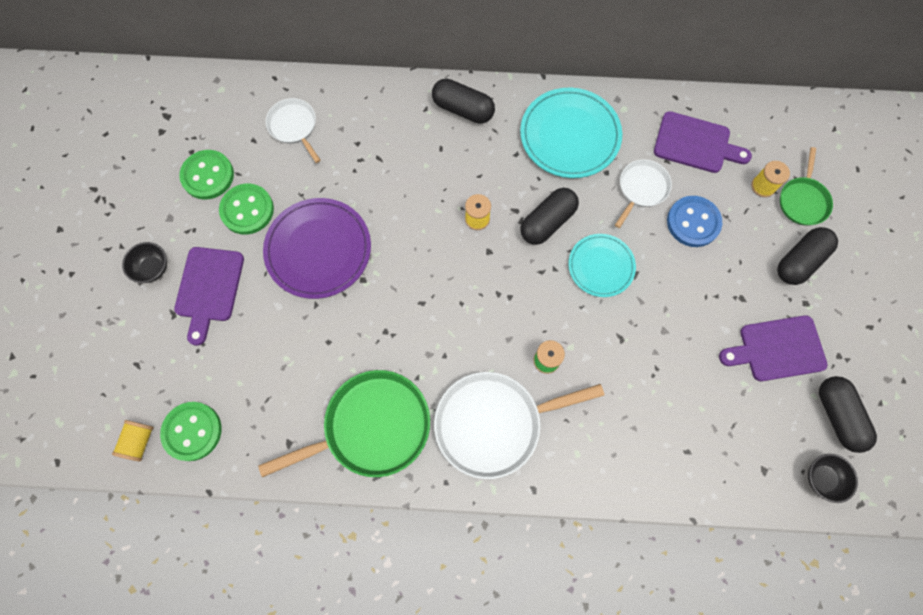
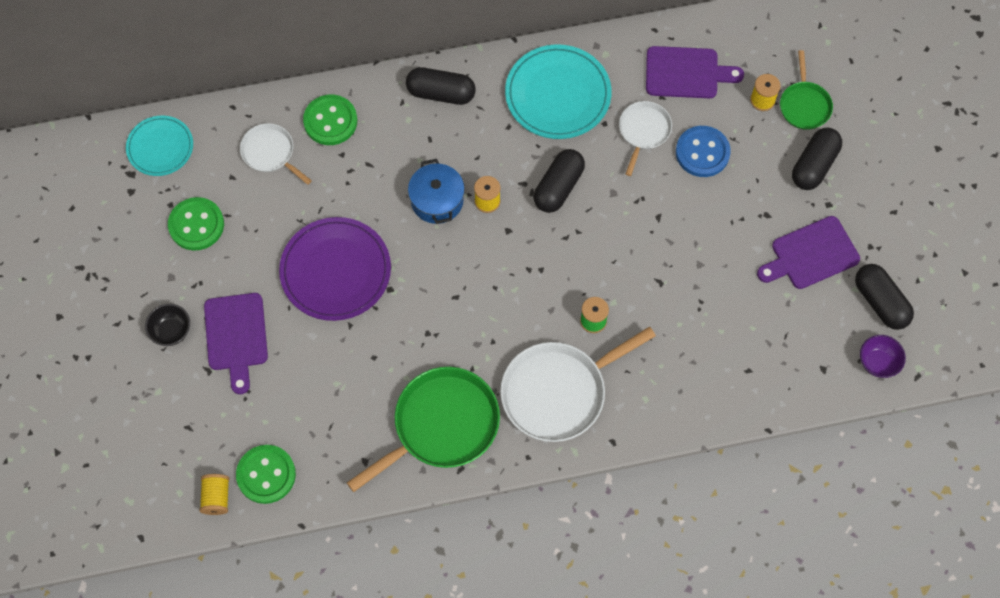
camera: 15 degrees left, 5 degrees down
(247, 210) = (249, 249): green button -> green button (330, 121)
(431, 207) = (437, 200): none -> blue pot
(601, 266) = (622, 218): turquoise plate -> turquoise plate (160, 147)
(822, 478) = (878, 362): black bowl -> purple bowl

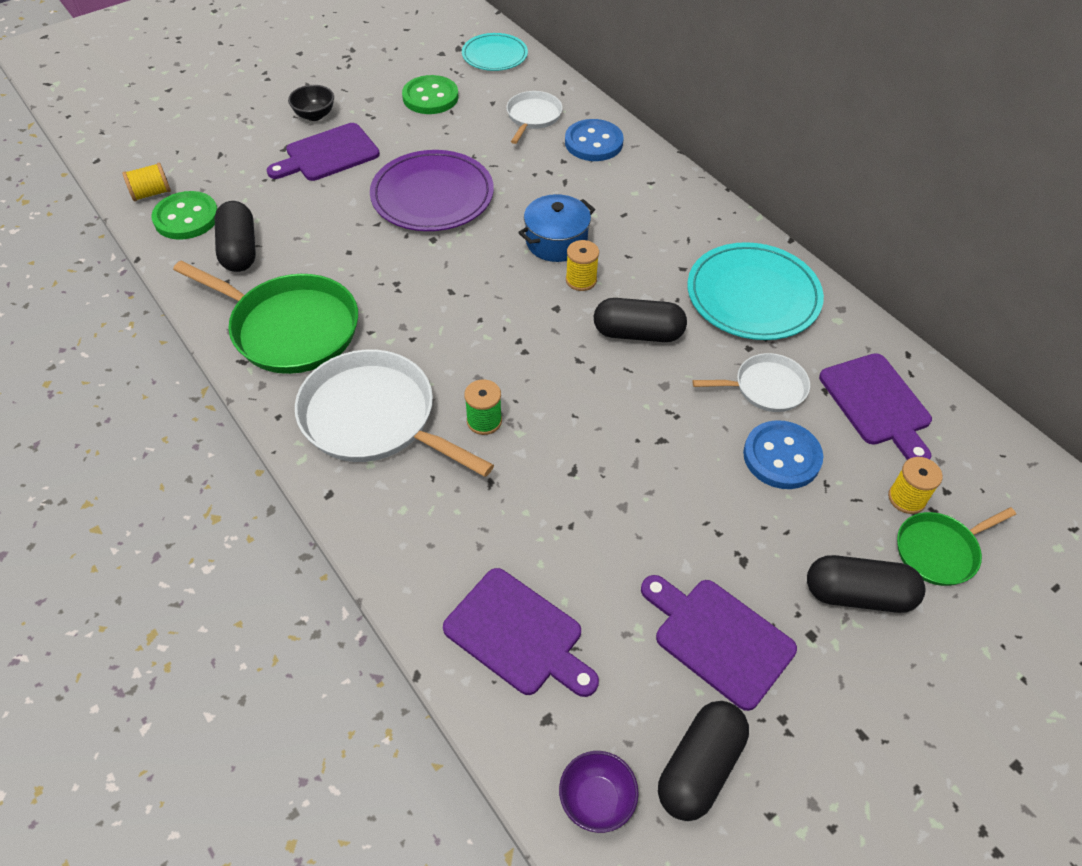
camera: 65 degrees right, 15 degrees down
(330, 121) = (593, 142): green button -> blue button
(441, 93) = (682, 206): black capsule -> black capsule (239, 250)
(765, 363) = (518, 635): none -> purple cutting board

